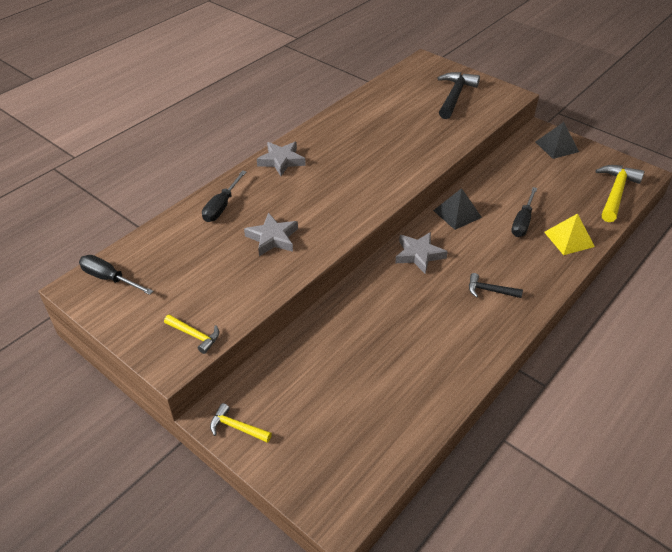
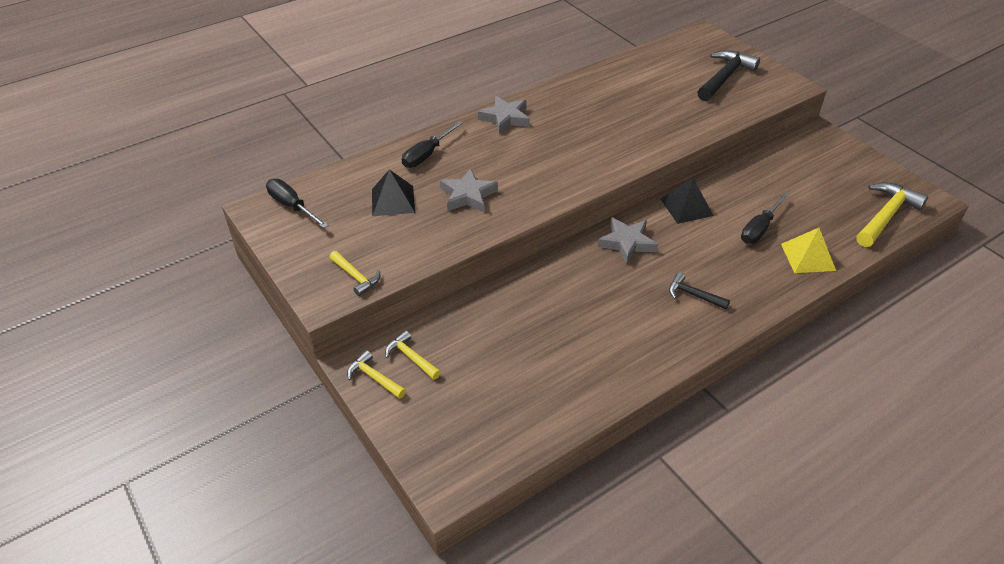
camera: 15 degrees right, 0 degrees up
(265, 400) = (411, 357): none -> yellow hammer
(557, 146) = (833, 153): black pyramid -> black pyramid (393, 200)

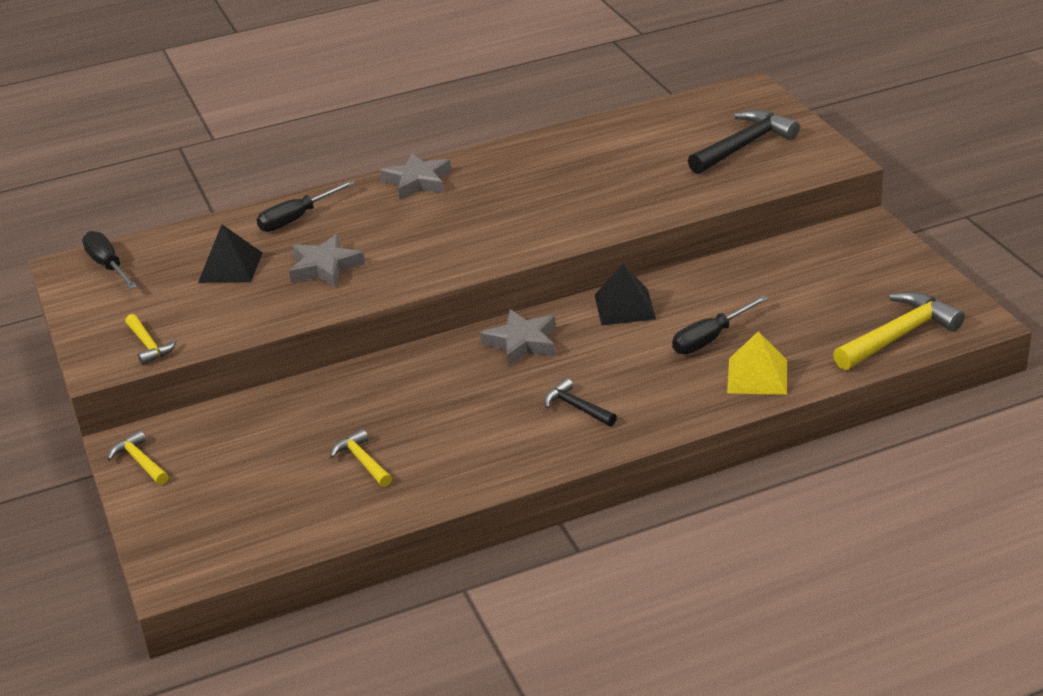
camera: 15 degrees right, 10 degrees down
(411, 357) = (192, 445): yellow hammer -> yellow hammer (362, 461)

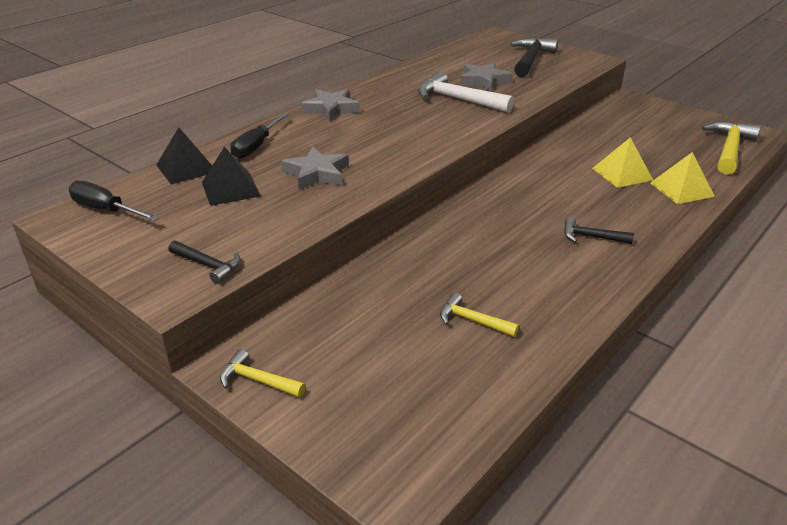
camera: 30 degrees left, 0 degrees up
(149, 345) = (208, 265): yellow hammer -> black hammer
(522, 343) = (498, 203): grey star -> grey star (484, 81)
(575, 195) = (458, 99): none -> white hammer
(624, 307) = (542, 166): black pyramid -> black pyramid (186, 168)
(710, 339) = (622, 174): black screwdriver -> yellow pyramid

